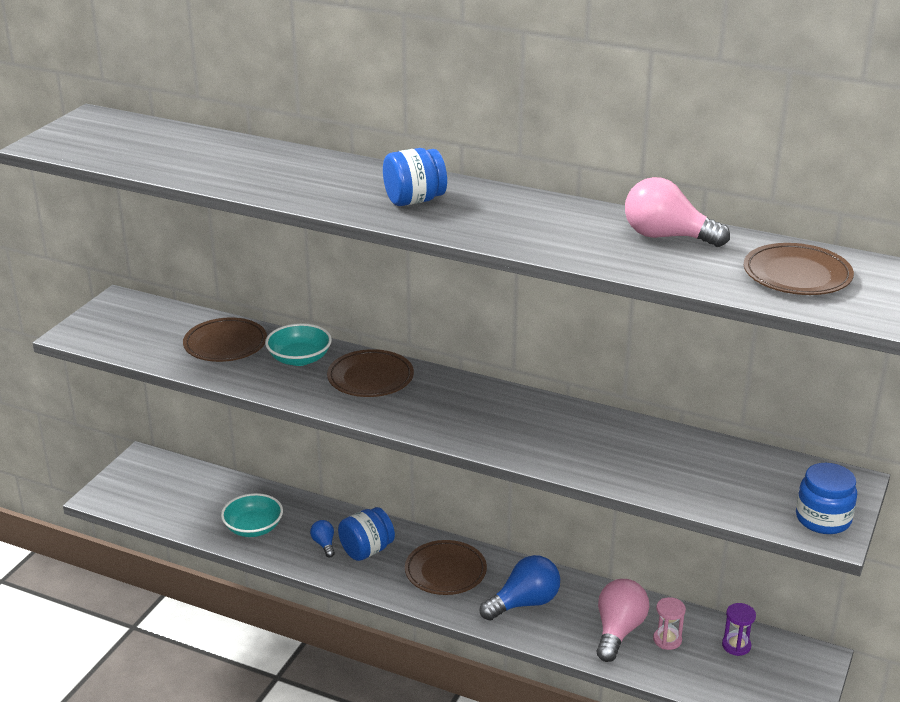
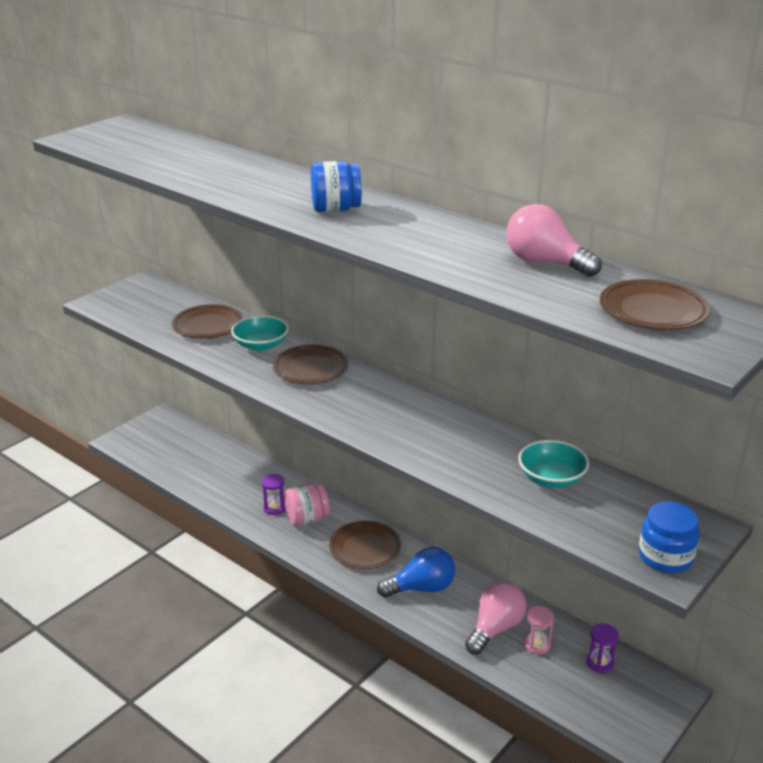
camera: 15 degrees right, 0 degrees up
(253, 528) = (224, 485): turquoise bowl -> turquoise bowl (551, 478)
(324, 544) = (274, 508): blue light bulb -> purple hourglass
(367, 550) = (307, 519): blue jar -> pink jar

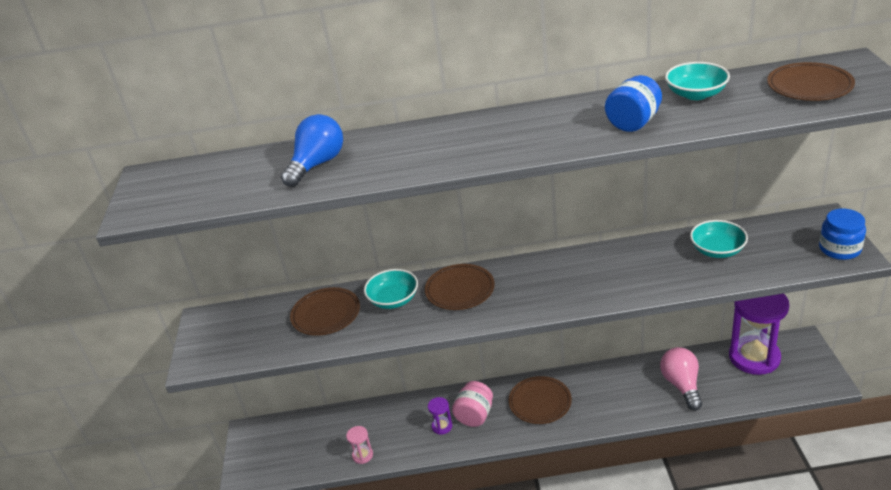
camera: 40 degrees left, 5 degrees up
(336, 209) = (495, 138): blue jar -> blue jar (633, 123)
(421, 588) = (609, 397): blue light bulb -> blue light bulb (317, 164)
(537, 645) = (714, 375): pink hourglass -> pink hourglass (362, 455)
(545, 263) = (696, 94): pink light bulb -> turquoise bowl
(599, 663) = (754, 357): purple hourglass -> purple hourglass, size x2.42

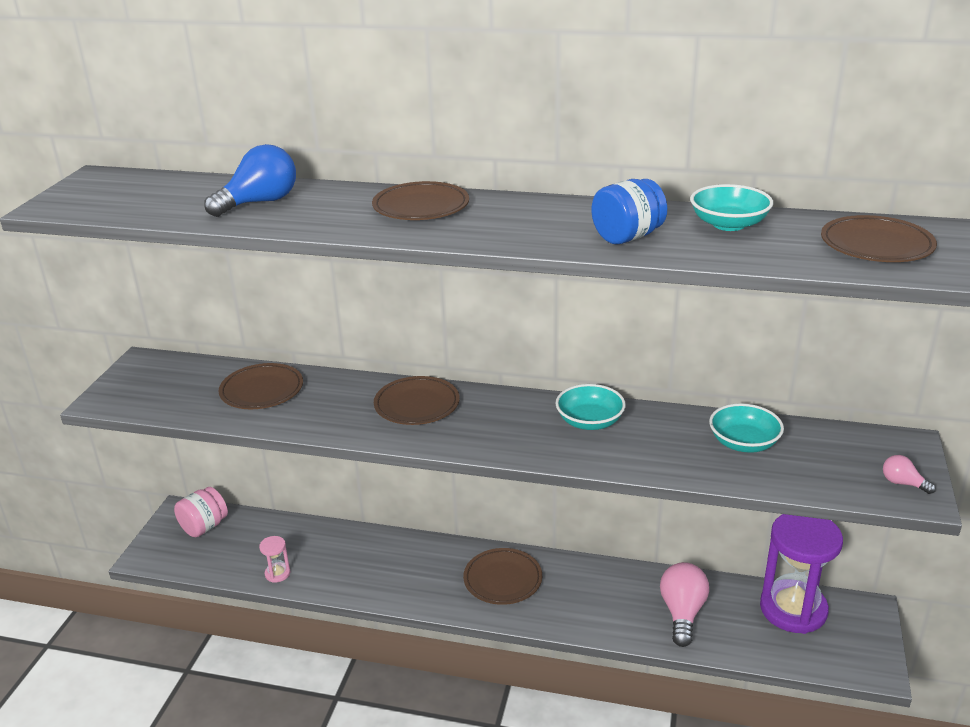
camera: 15 degrees right, 5 degrees down
(393, 300) = (340, 395): turquoise bowl -> turquoise bowl (589, 421)
(442, 426) = (379, 570): purple hourglass -> none
(454, 136) = (421, 207): none -> brown plate
(475, 415) = (422, 570): pink jar -> pink jar (204, 527)
(839, 249) = (902, 483): blue jar -> pink light bulb

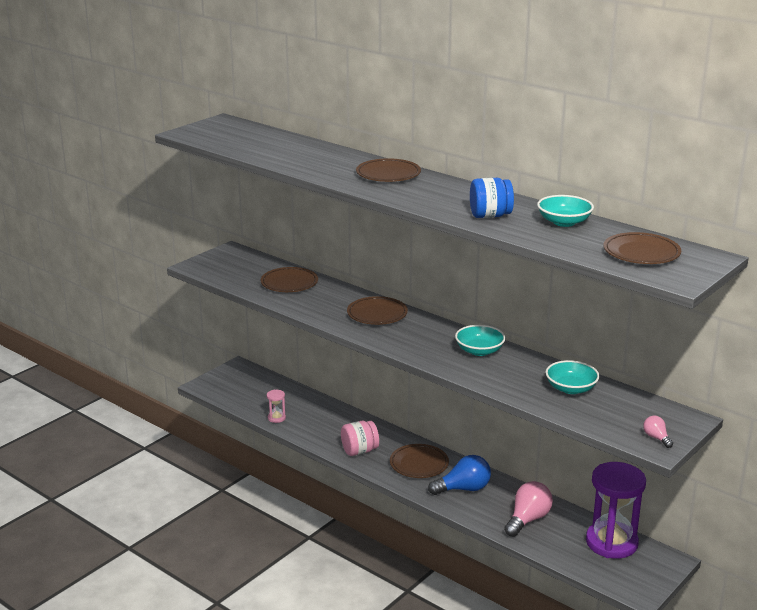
camera: 25 degrees right, 5 degrees down
(204, 527) = (248, 379): pink jar -> pink jar (359, 451)
(259, 202) = (298, 153): blue light bulb -> blue light bulb (463, 489)

